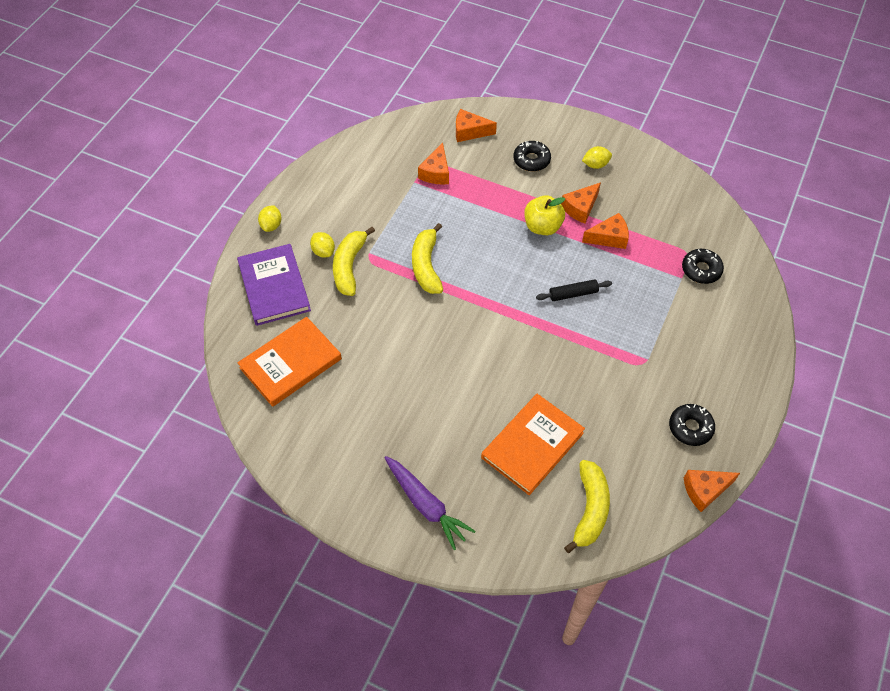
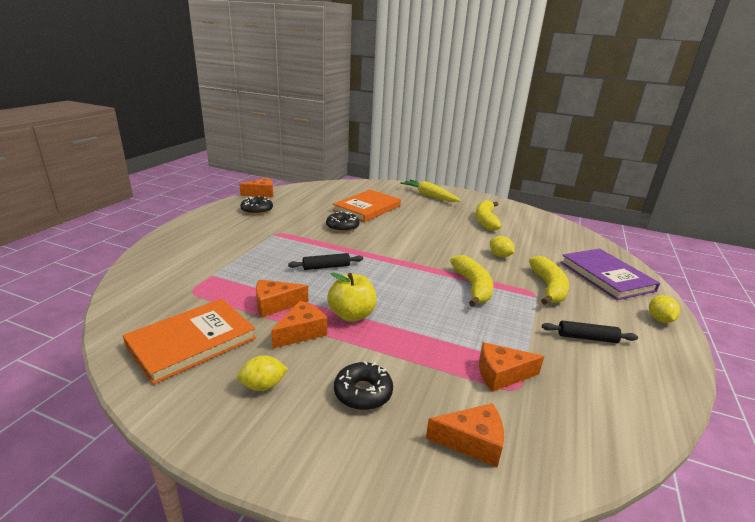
camera: 175 degrees right, 30 degrees down
(290, 363) = (551, 239): orange book -> orange book (192, 342)
(323, 251) = (583, 298): yellow lemon -> yellow lemon (500, 255)
(352, 205) = (587, 338): none -> black rolling pin
(426, 505) = (429, 196): purple carrot -> yellow carrot
(436, 172) = (501, 375): orange cheese -> orange cheese turned 105 degrees counterclockwise
(590, 509) = (333, 192): yellow banana -> yellow banana (485, 221)
(701, 270) = (187, 279): black donut -> black donut (342, 227)

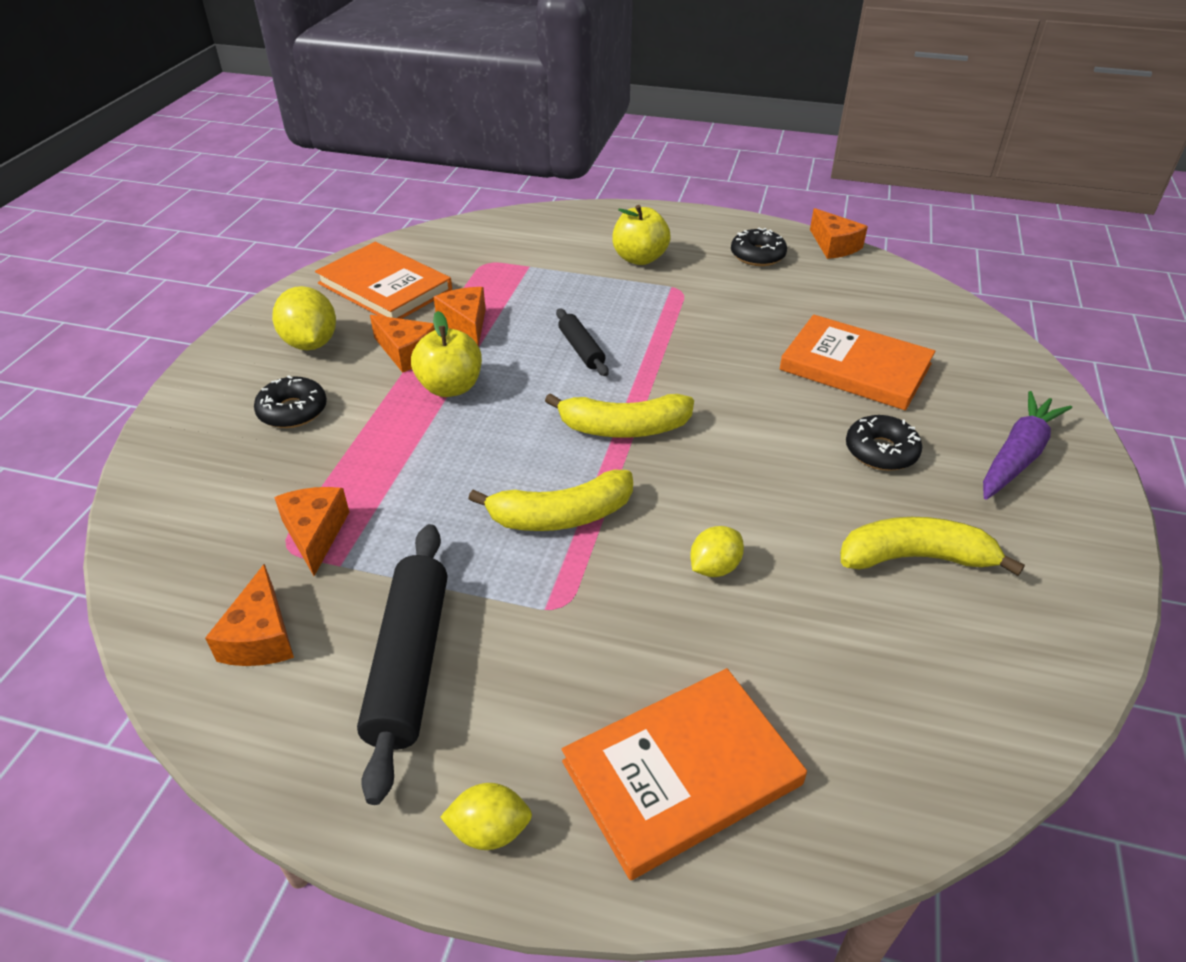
camera: 85 degrees right, 15 degrees up
(234, 239) = (639, 258): none -> yellow apple
(263, 386) = (311, 343): yellow lemon -> yellow lemon, size x1.62
(342, 227) = (741, 347): black donut -> black donut (881, 451)
(429, 196) = (1017, 456): yellow carrot -> purple carrot
(472, 442) = (202, 498): orange cheese -> orange cheese (261, 637)
(548, 287) = (589, 635): yellow banana -> yellow banana (624, 428)
(587, 338) = (410, 663): black rolling pin -> black rolling pin, size x1.84
(606, 276) = (681, 773): purple book -> orange book

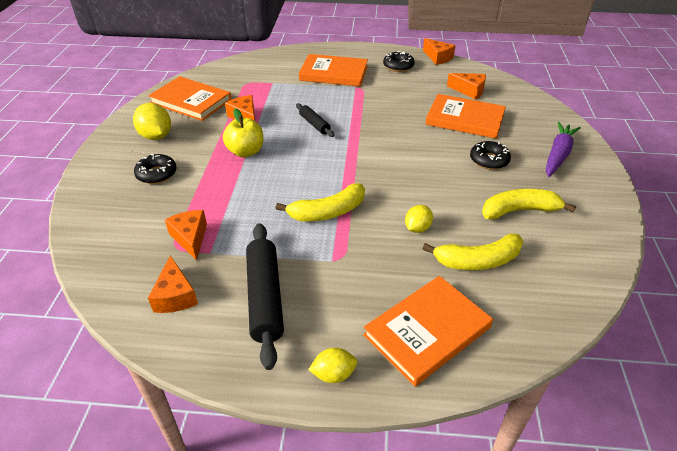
camera: 10 degrees left, 0 degrees up
(407, 353) = (215, 136): orange cheese -> orange cheese (469, 91)
(624, 428) = (349, 163): yellow banana -> yellow banana (478, 261)
(639, 258) = (334, 73): yellow apple -> orange book

